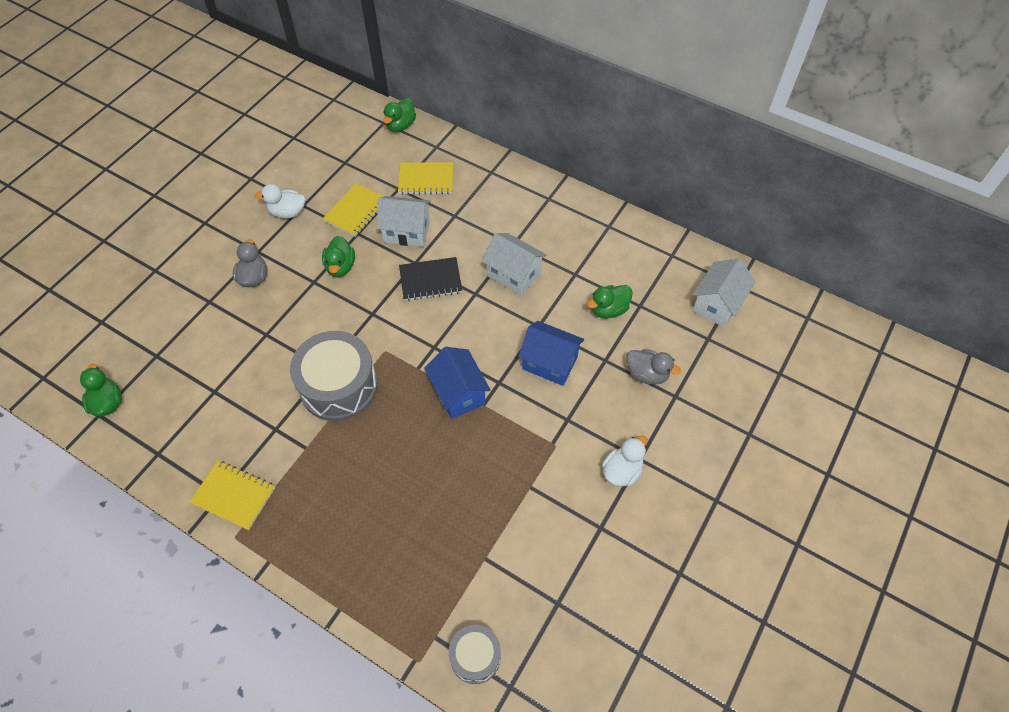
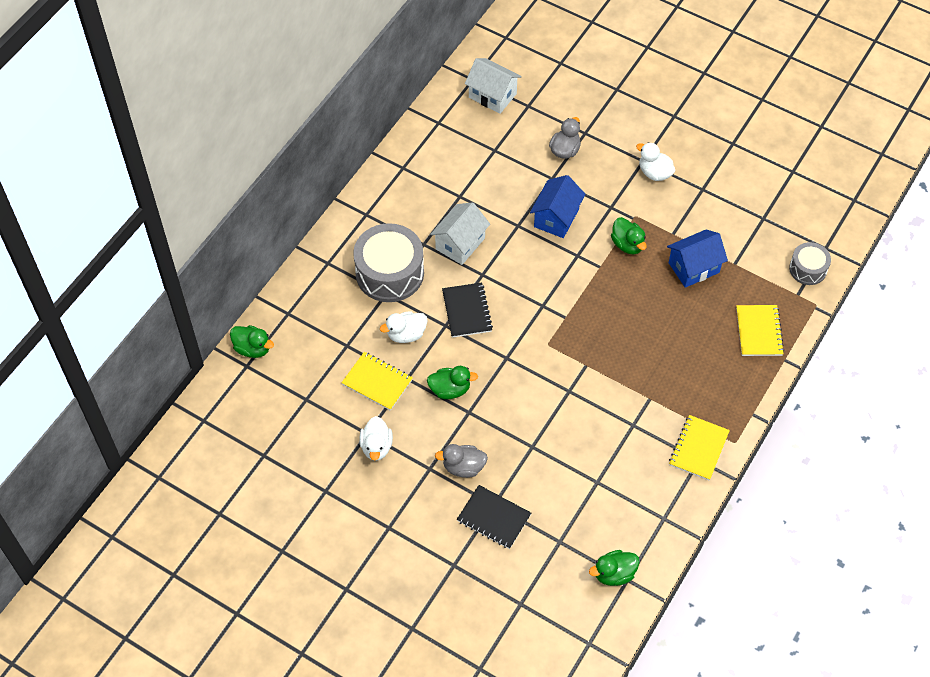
camera: 90 degrees left, 0 degrees up
(194, 301) = (493, 518): none -> black notebook
(338, 386) = (586, 378): grey drum -> grey drum (389, 273)
(406, 232) = (406, 334): white house -> white duck
(426, 180) = (336, 320): yellow notebook -> yellow notebook (759, 331)
(458, 393) = (589, 285): blue house -> blue house (694, 268)
(608, 310) = (499, 173): green duck -> green duck (627, 244)

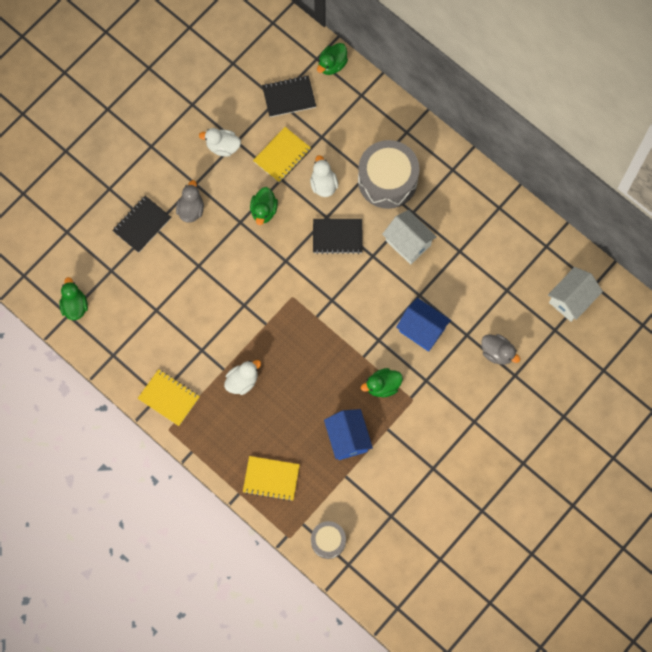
camera: 100 degrees right, 15 degrees up
(301, 387) = (289, 97): none -> black notebook
(654, 173) = (458, 428): white duck -> white duck (242, 381)

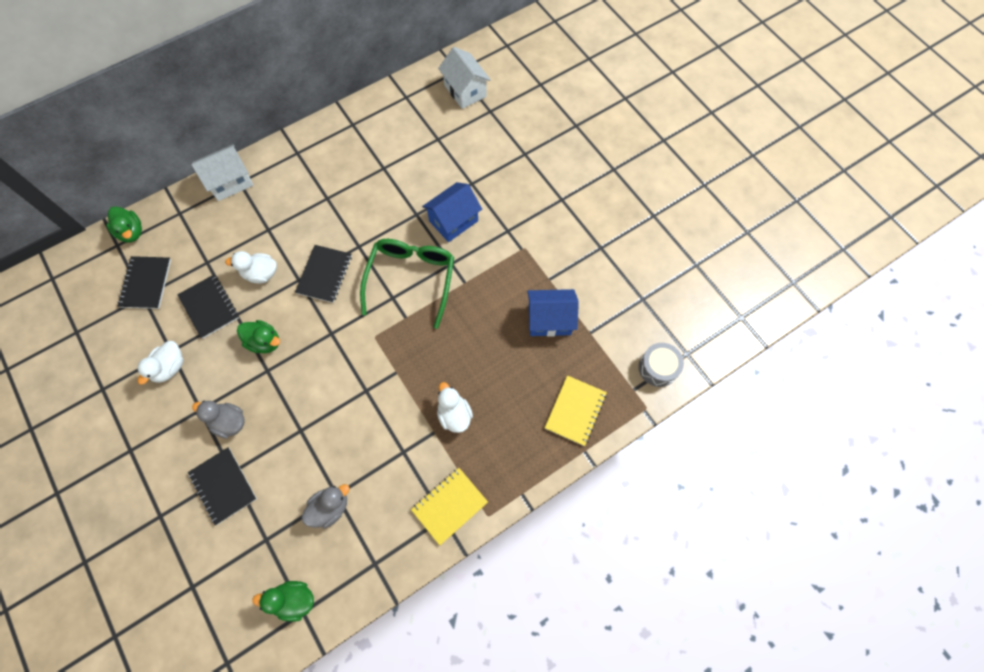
camera: 75 degrees left, 5 degrees down
(282, 155) = (209, 307): yellow notebook -> black notebook
(354, 310) = (411, 278): none -> green glasses
(382, 386) = (502, 272): green duck -> none
(387, 180) = (283, 212): grey drum -> none
(408, 243) = (357, 210): white house -> white house (230, 182)
(497, 353) = (498, 162): grey duck -> grey duck (330, 508)

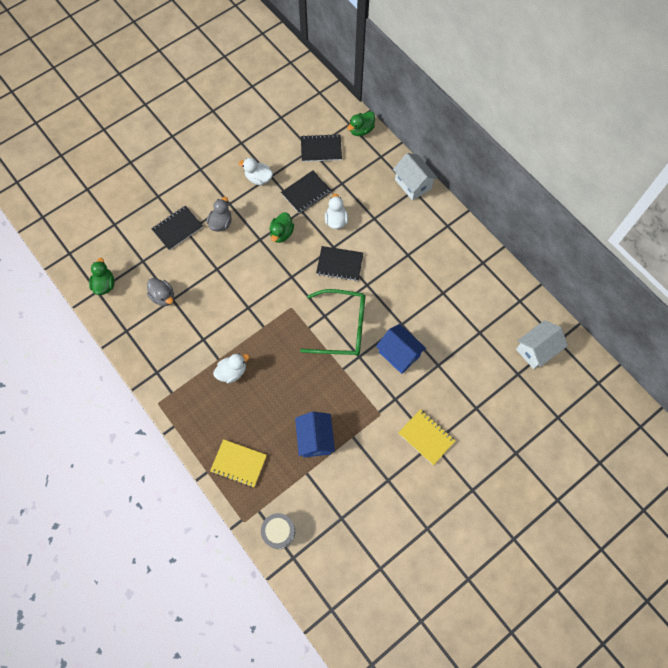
camera: 85 degrees right, 0 degrees up
(449, 506) = (165, 375): yellow notebook -> yellow notebook (426, 437)

